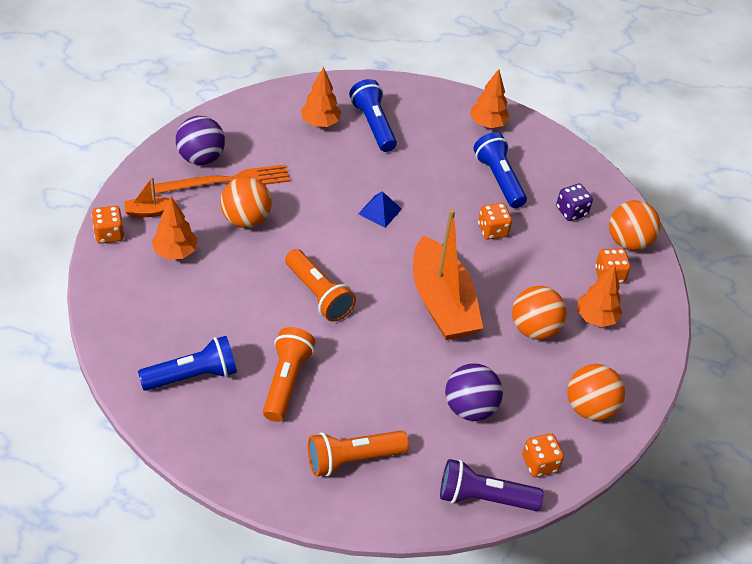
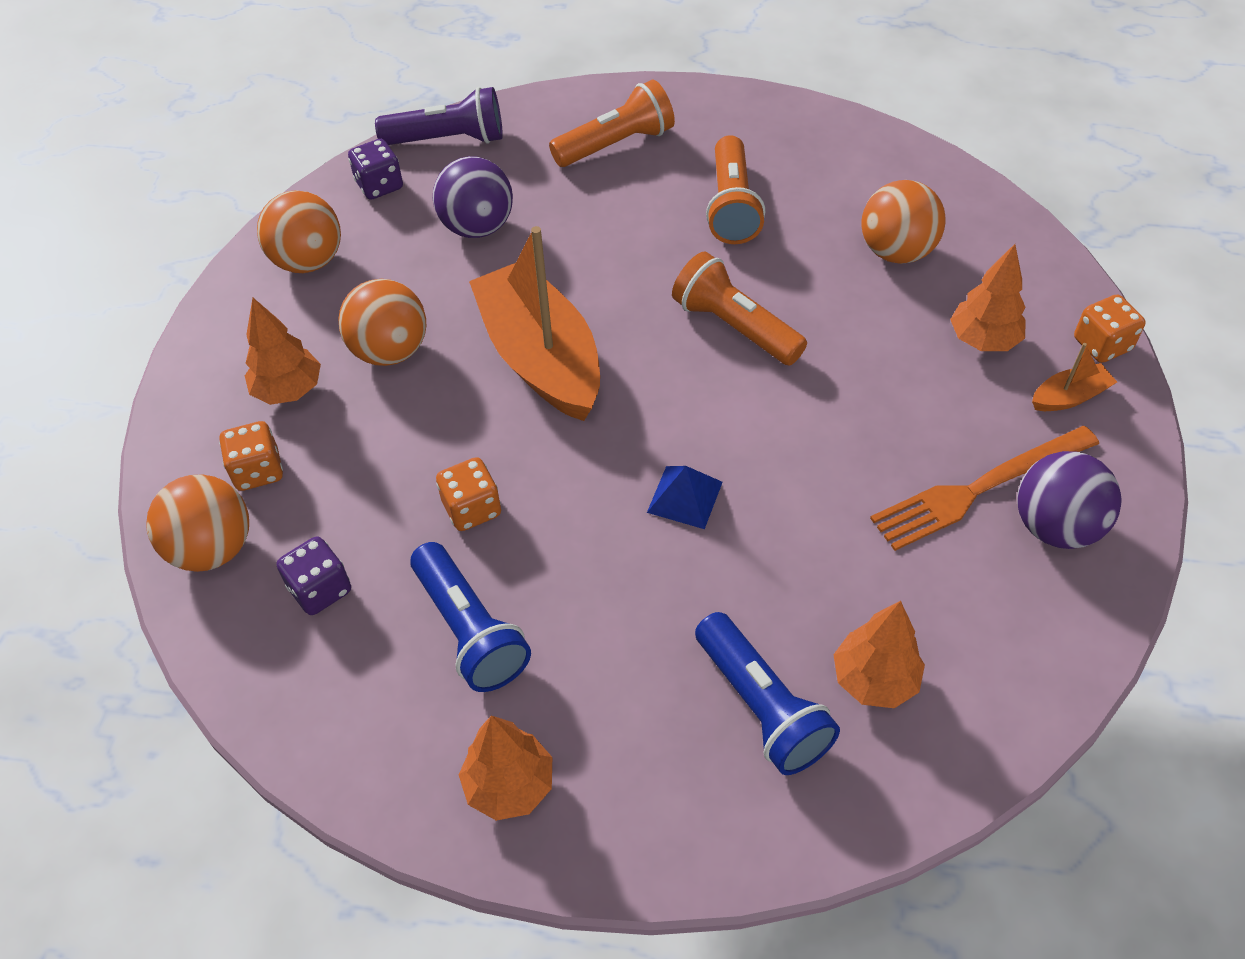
camera: 175 degrees right, 5 degrees up
(192, 376) = (855, 187): blue flashlight -> none
(246, 219) = (906, 422): orange ball -> orange ball (896, 251)
(539, 463) = (379, 185): orange dice -> purple dice

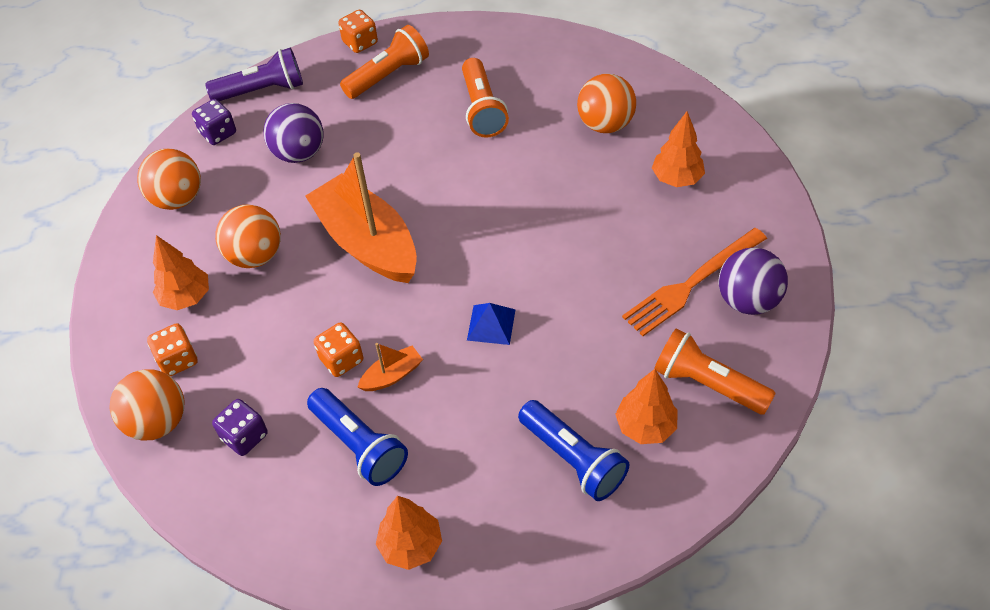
camera: 10 degrees left, 0 degrees up
(735, 327) = (502, 197): orange flashlight -> orange flashlight (707, 384)
(1069, 397) = (741, 209): orange boat -> orange boat (392, 375)
(1101, 344) = (757, 168): orange dice -> orange dice (360, 43)

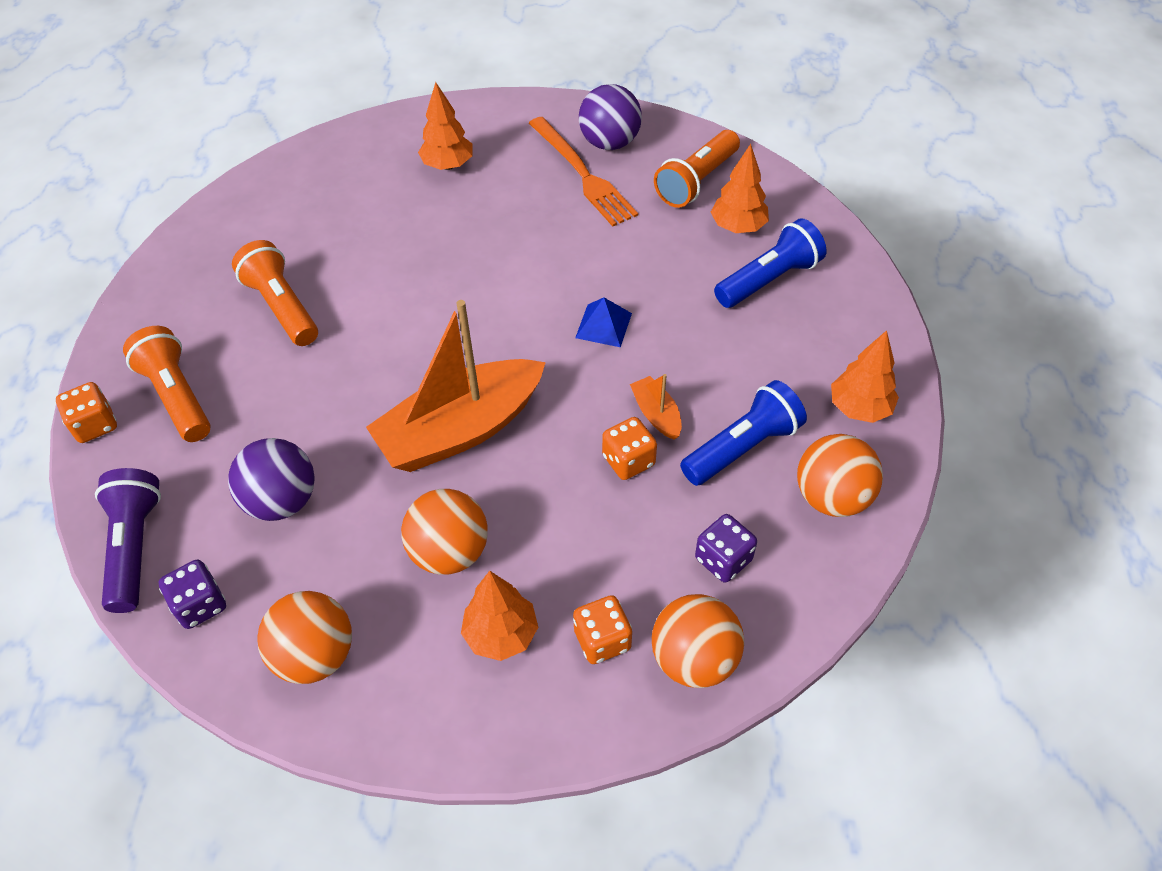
camera: 85 degrees left, 0 degrees up
(482, 109) = (282, 307): orange flashlight -> orange flashlight turned 120 degrees counterclockwise
(605, 124) = (351, 206): orange ball -> orange ball (831, 497)

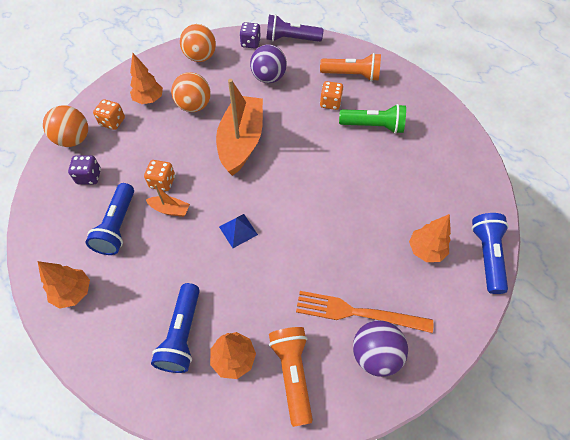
camera: 130 degrees right, 5 degrees up
(95, 425) = (359, 51): orange dice -> orange dice (330, 103)
(135, 547) = (291, 39): purple flashlight -> purple flashlight turned 150 degrees clockwise
(282, 307) = (373, 126): orange flashlight -> green flashlight
(405, 123) = (486, 256): none -> blue flashlight
(831, 497) = (59, 236): orange ball -> none

